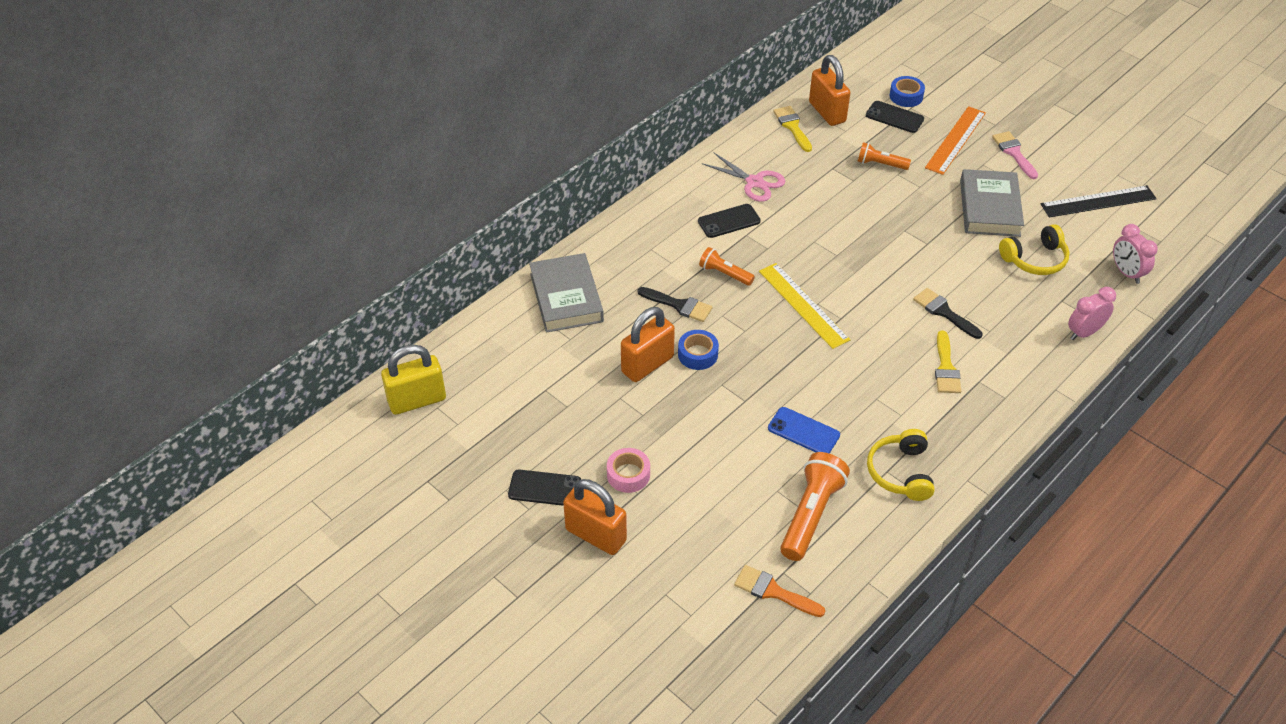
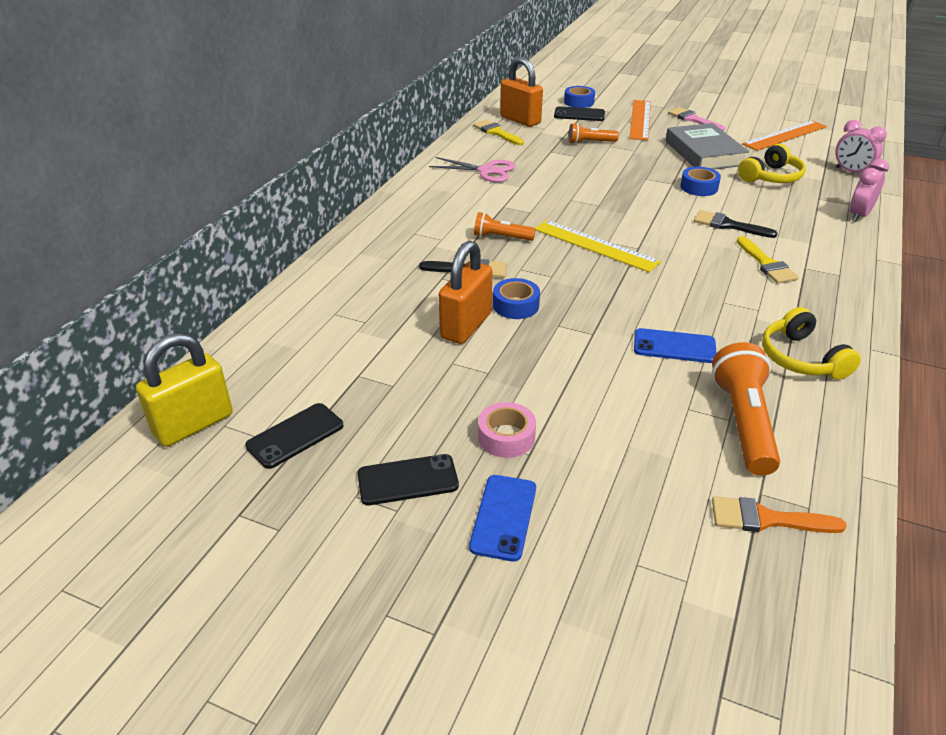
camera: 20 degrees left, 10 degrees down
(566, 297) = (342, 288): grey book -> none
(596, 535) = (503, 517): orange padlock -> blue phone
(729, 221) = (480, 200): black phone -> black phone (295, 436)
(950, 255) = (699, 187): none -> blue tape
(1098, 201) = (785, 135): black ruler -> orange ruler

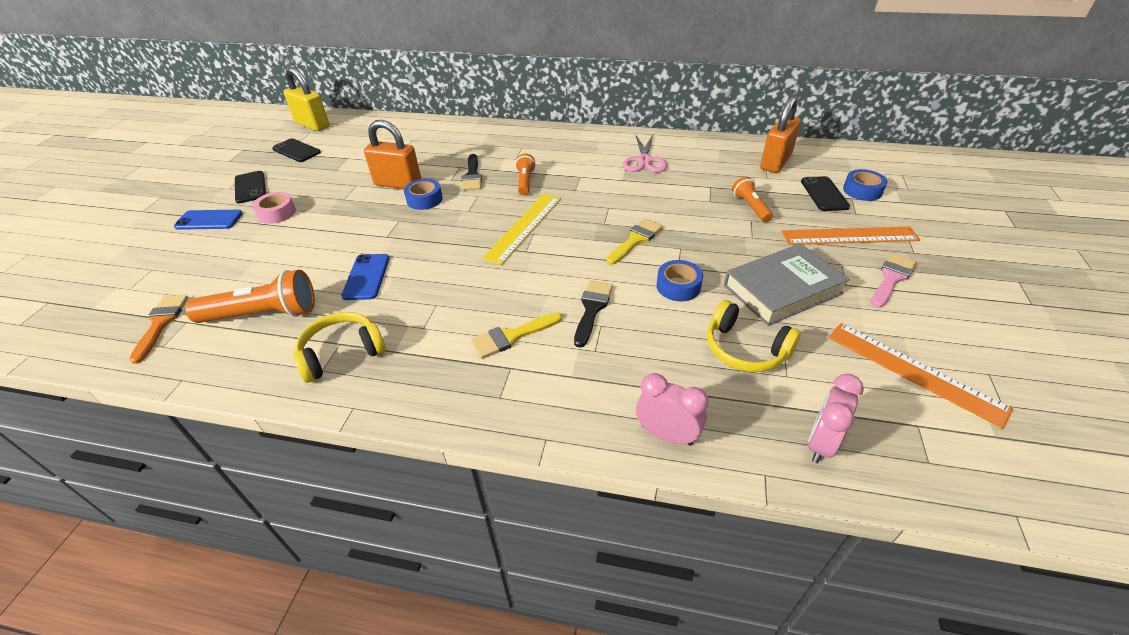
camera: 80 degrees right, 5 degrees up
(496, 132) = (733, 154): yellow brush -> yellow brush (635, 240)

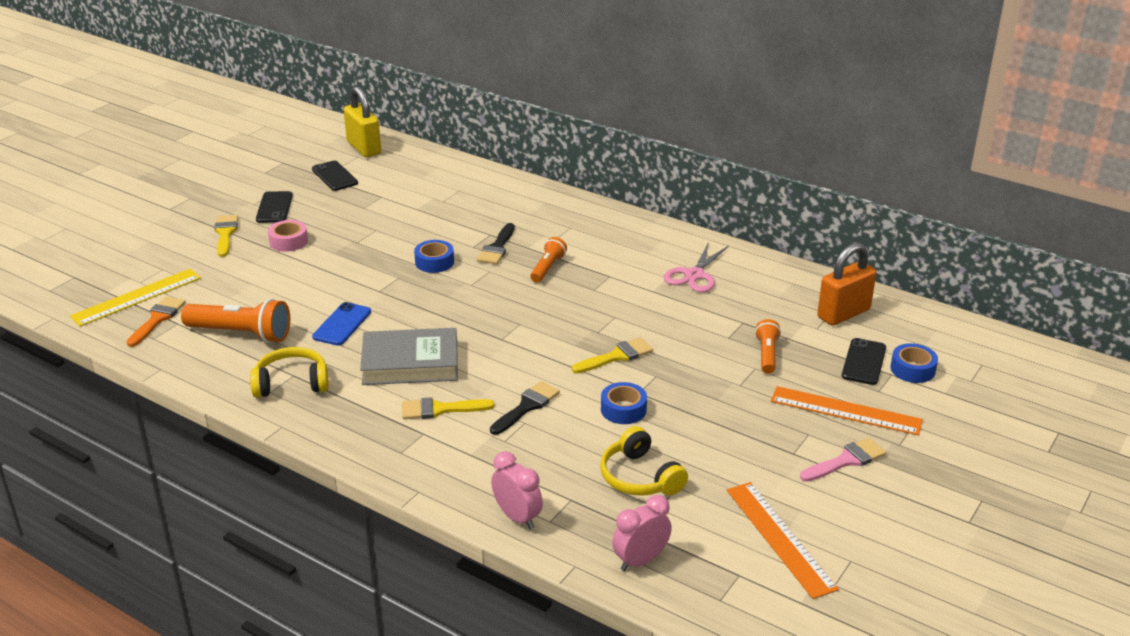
camera: 20 degrees right, 10 degrees down
(209, 220) = (225, 233): blue phone -> yellow brush
(398, 184) = (417, 239): orange padlock -> none
(524, 227) = (515, 315): yellow ruler -> yellow ruler (136, 297)
(782, 289) = (723, 440): grey book -> grey book (410, 363)

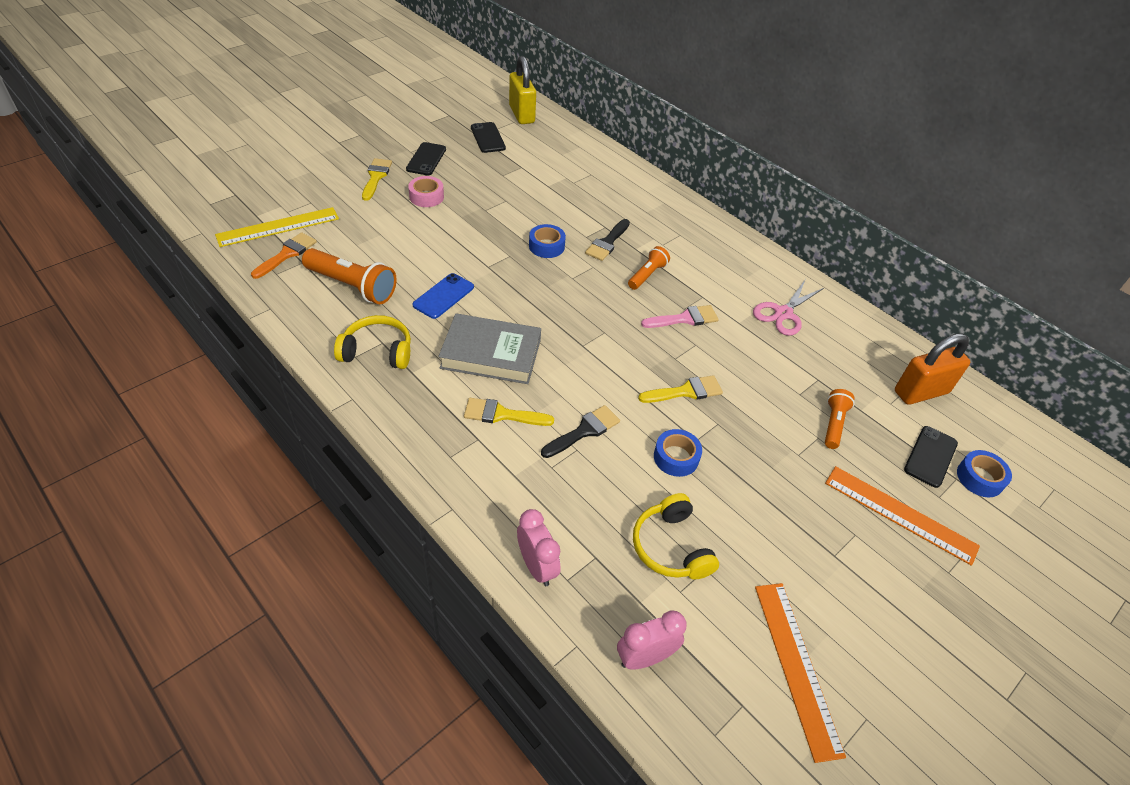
camera: 10 degrees right, 15 degrees up
(846, 460) = (888, 580): pink brush -> pink brush (684, 319)

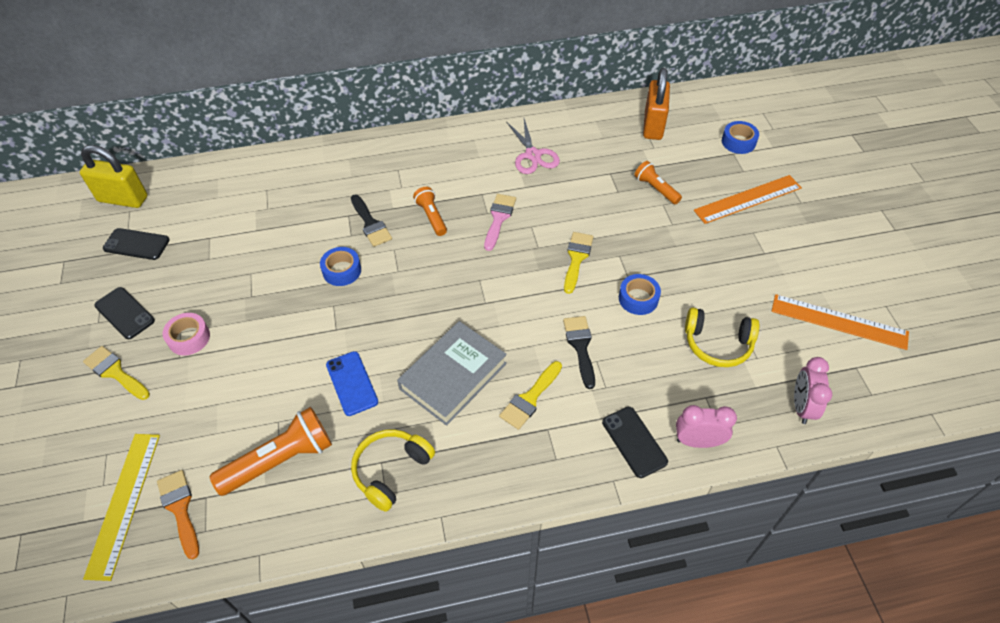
camera: 55 degrees left, 5 degrees up
(930, 456) = (709, 155): black phone -> black phone (634, 442)

